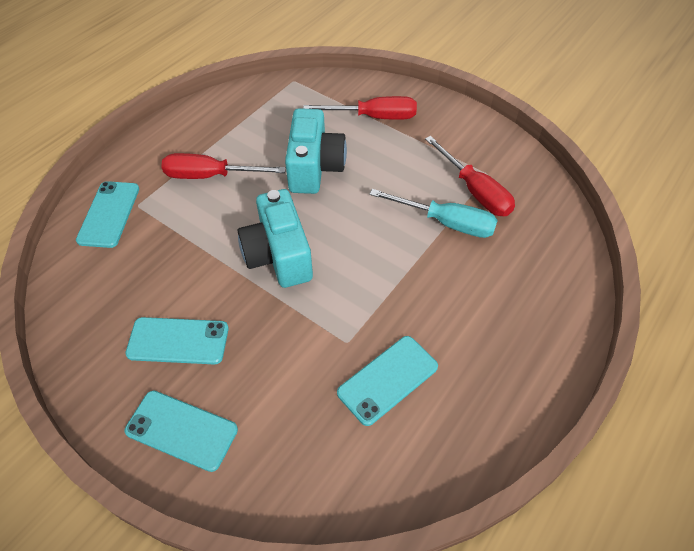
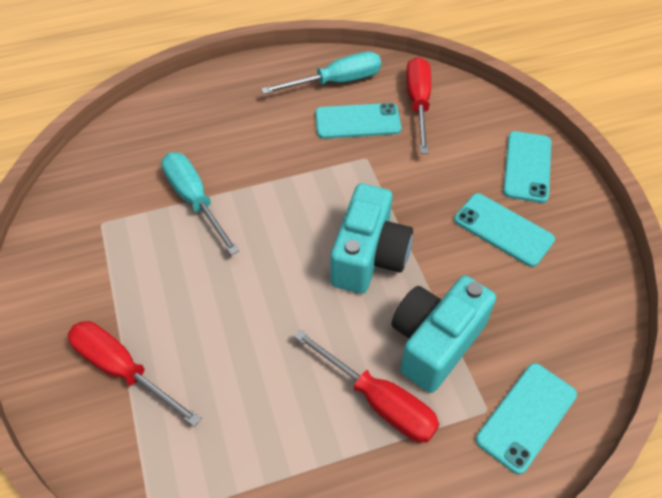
camera: 145 degrees left, 0 degrees up
(181, 430) = (527, 167): turquoise phone -> turquoise phone turned 45 degrees clockwise
(314, 167) = (255, 337): turquoise camera -> turquoise camera (435, 342)
(453, 420) = (336, 82): none -> turquoise screwdriver
(474, 191) = (134, 213): red screwdriver -> red screwdriver (418, 104)

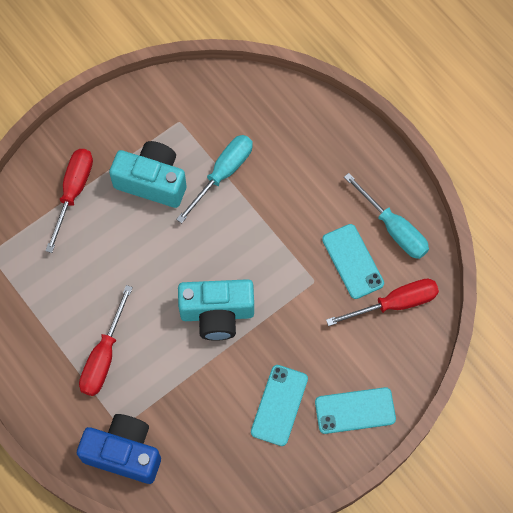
camera: 70 degrees right, 15 degrees up
(435, 342) = (160, 380): turquoise camera -> turquoise camera (152, 181)
(526, 417) = (124, 453): turquoise phone -> blue camera

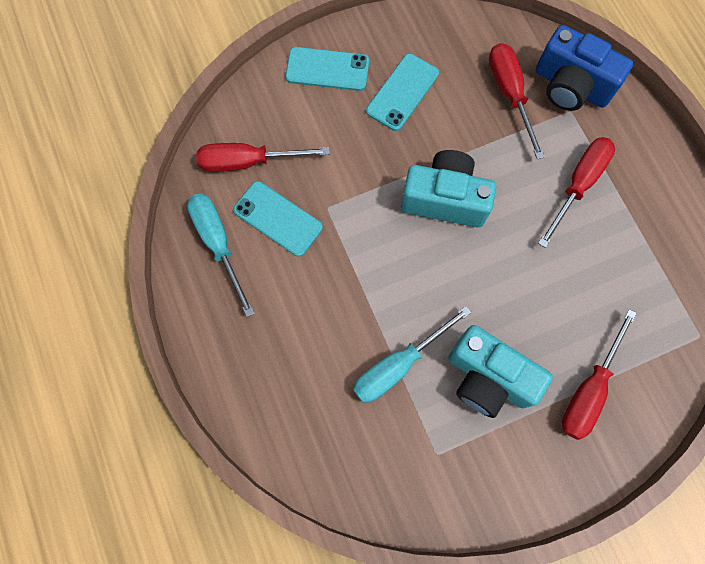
camera: 165 degrees left, 5 degrees up
(180, 429) = (510, 94): none -> red screwdriver
(352, 261) = (278, 218): turquoise phone -> turquoise phone turned 45 degrees counterclockwise

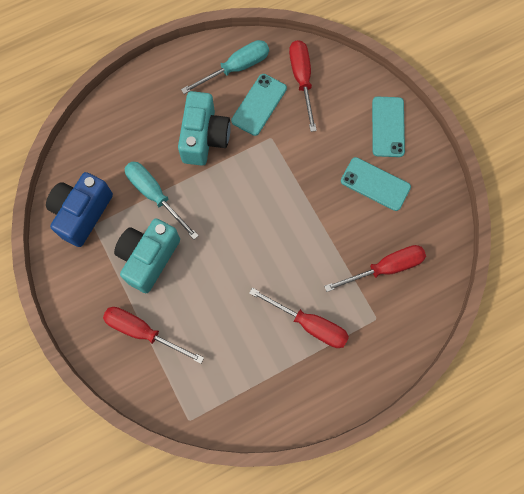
camera: 85 degrees right, 0 degrees up
(445, 199) = (286, 221): turquoise camera -> turquoise camera (204, 137)
(571, 86) = (400, 318): blue camera -> blue camera (82, 213)

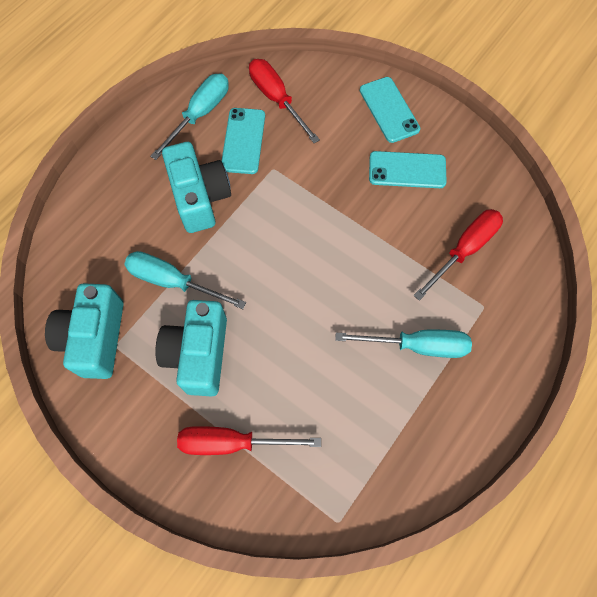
camera: 25 degrees left, 5 degrees down
(82, 213) = (95, 338): blue camera -> turquoise camera
(309, 324) = (417, 345): red screwdriver -> turquoise screwdriver

